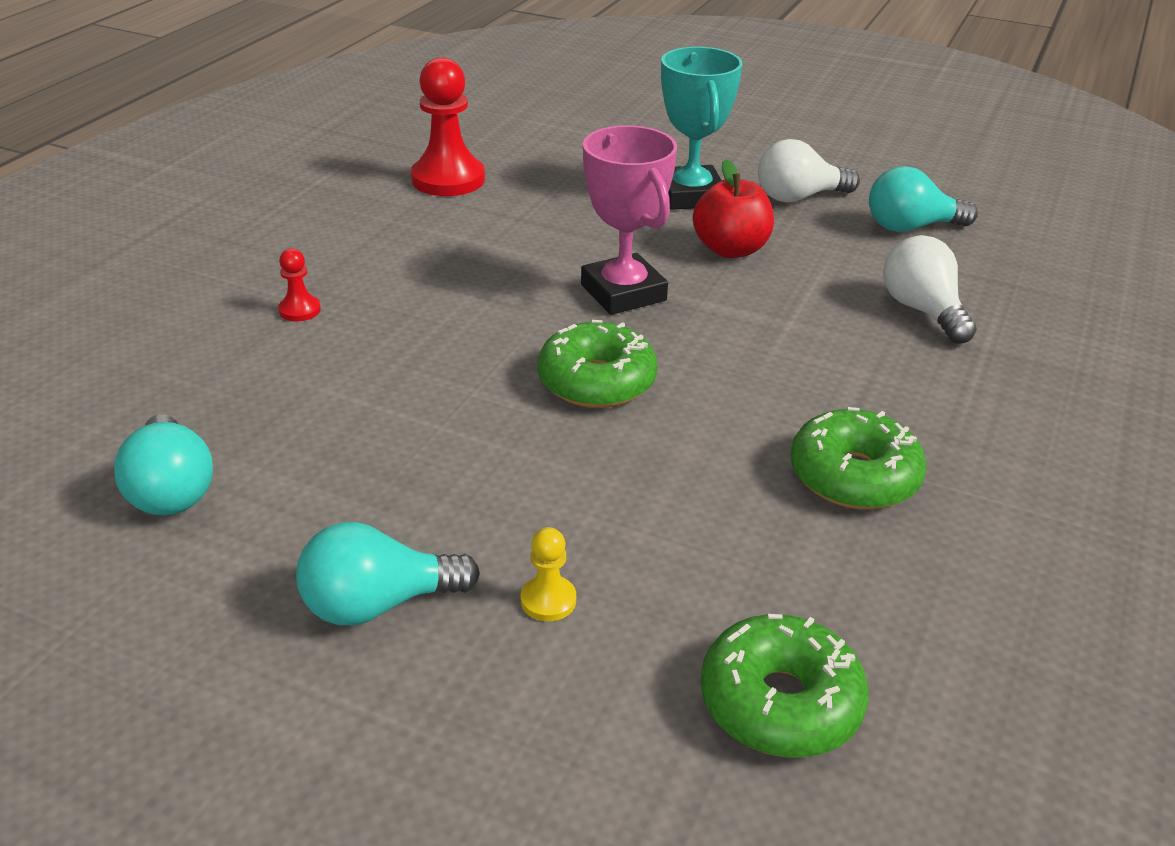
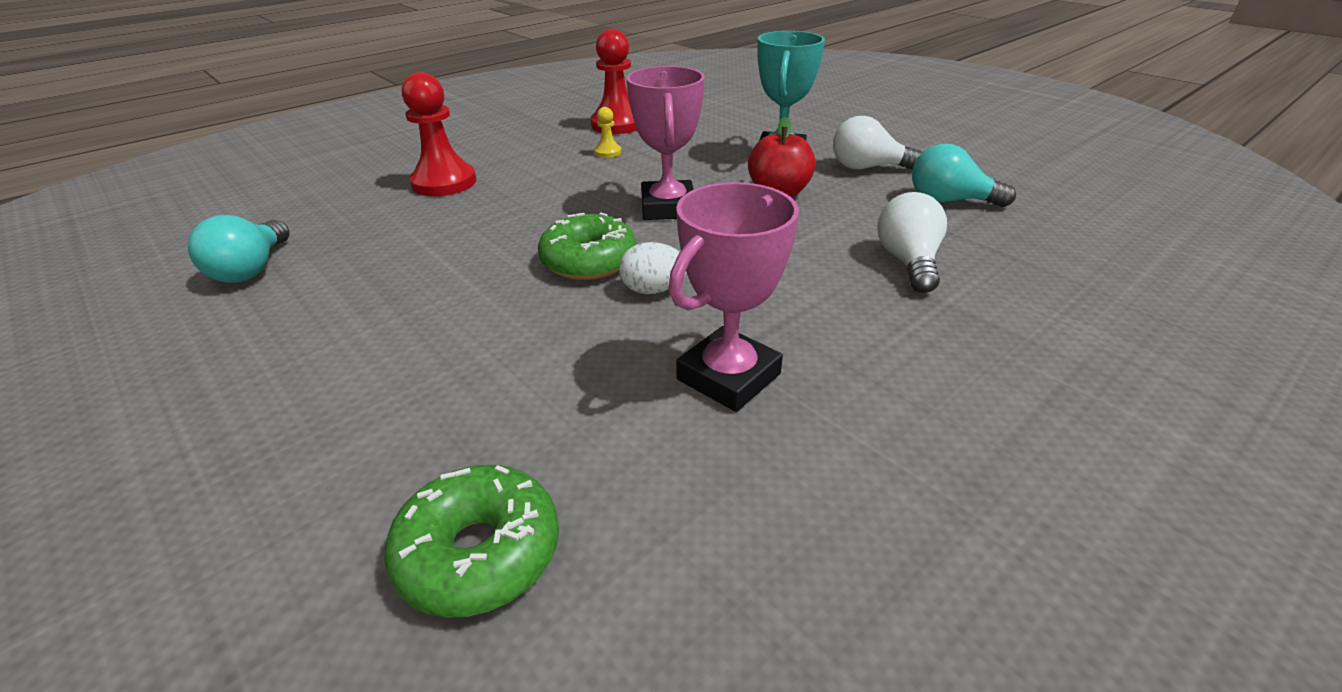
camera: 25 degrees right, 0 degrees up
(299, 310) = (444, 182): red pawn -> red pawn, size x2.16
(378, 604) = (280, 374): turquoise light bulb -> none
(548, 600) = (391, 406): yellow pawn -> yellow pawn (608, 152)
(699, 400) = (653, 290): none -> white egg
(854, 476) = (728, 377): green donut -> pink trophy

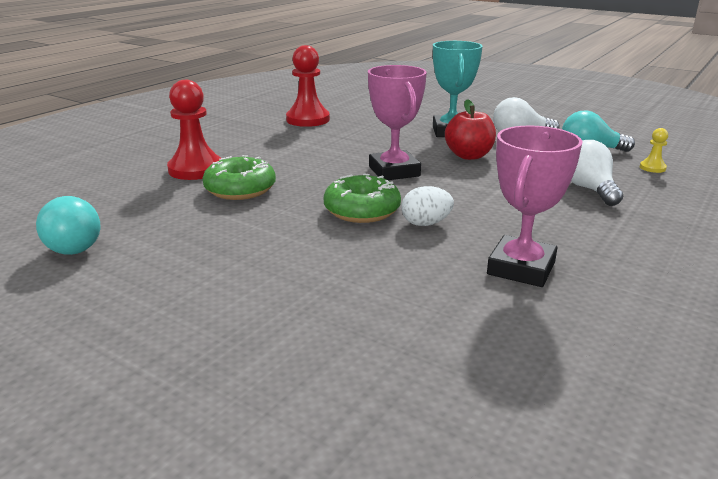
camera: 15 degrees left, 10 degrees down
(479, 553) = (431, 391): green donut -> green donut (240, 189)
(608, 152) = (316, 139): yellow pawn -> yellow pawn (652, 168)

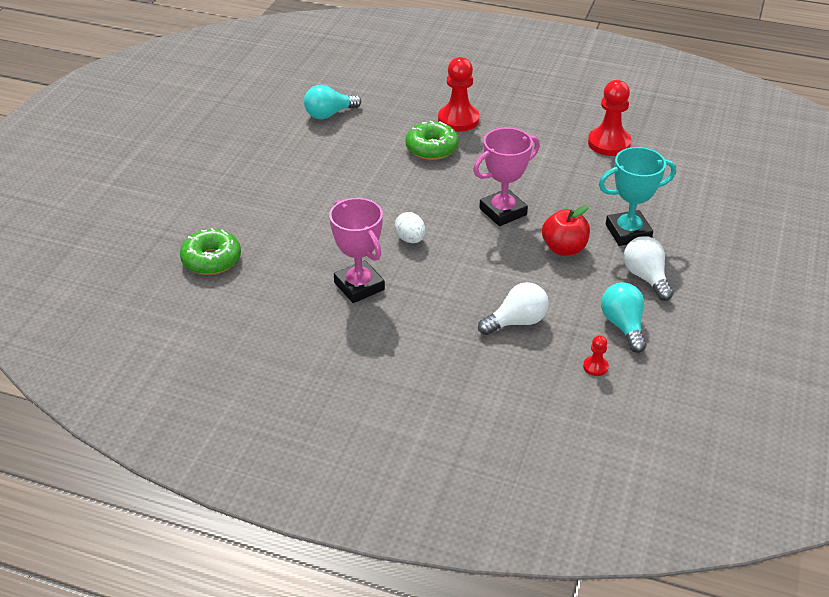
camera: 75 degrees right, 15 degrees up
(362, 211) = (419, 208): green donut -> green donut (211, 260)
(521, 268) = (359, 286): pink trophy -> pink trophy turned 45 degrees clockwise
(652, 168) = (595, 367): yellow pawn -> red pawn

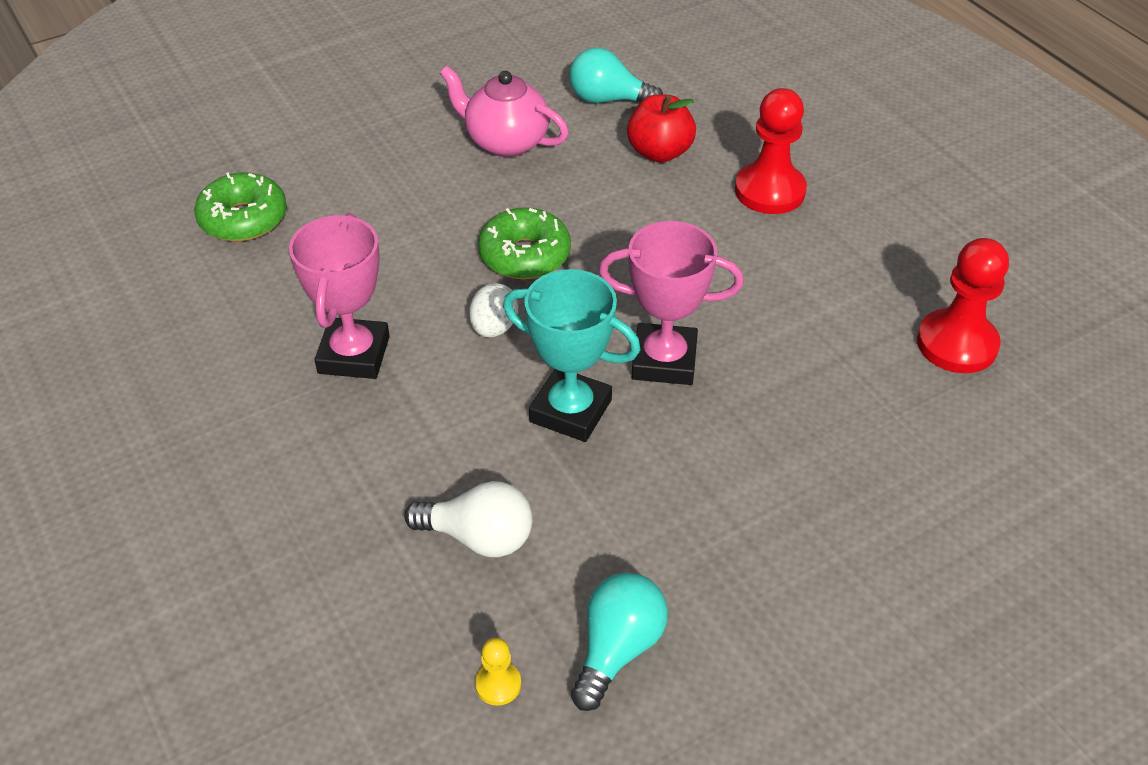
camera: 40 degrees right, 5 degrees up
(303, 157) = (506, 142): none -> pink teapot
(432, 148) = (682, 214): green donut -> green donut (525, 255)
(564, 249) = (681, 469): red apple -> red apple (659, 152)
(595, 367) = (498, 684): red pawn -> yellow pawn
(628, 232) = (811, 504): turquoise trophy -> turquoise trophy (570, 411)
(646, 277) = (748, 595): white light bulb -> none

